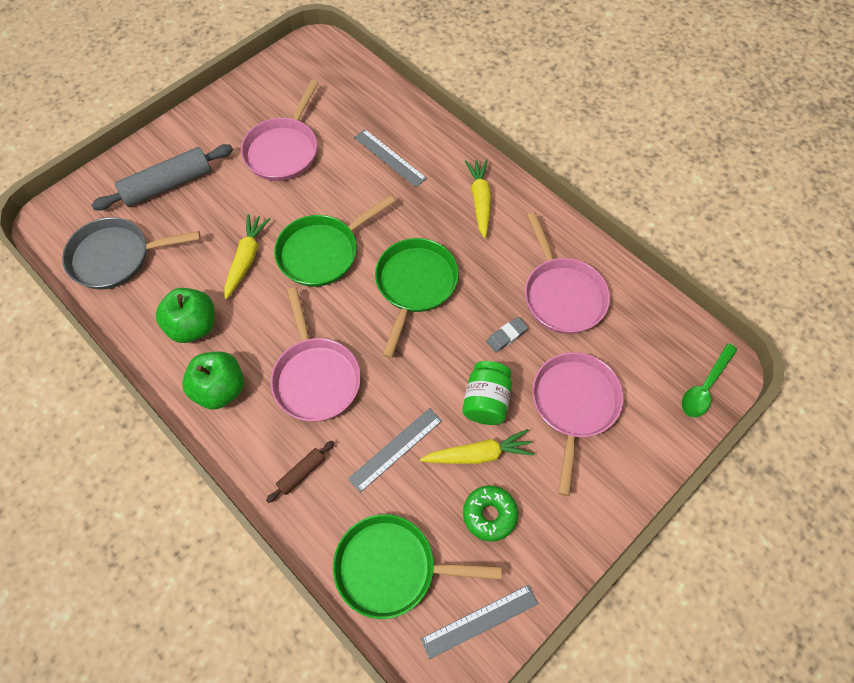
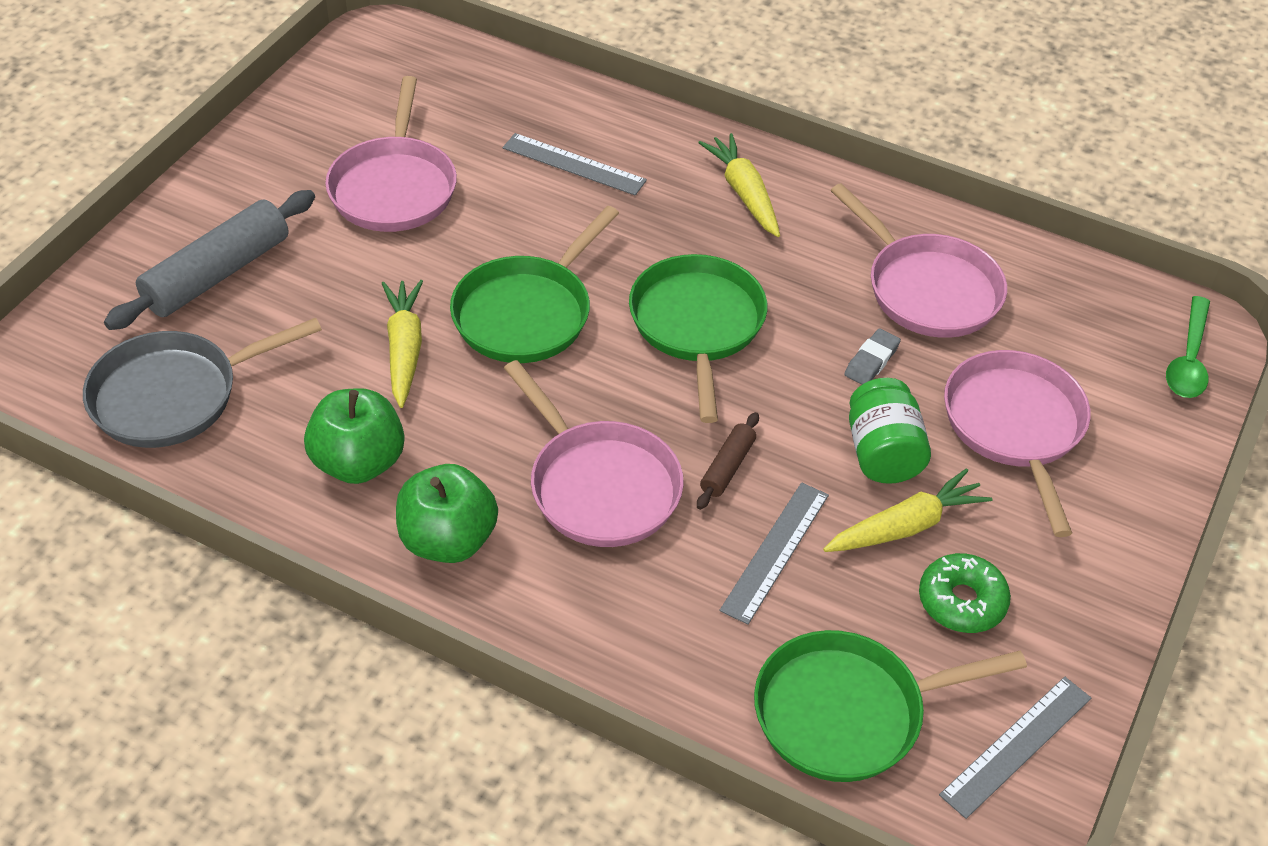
camera: 20 degrees left, 15 degrees down
(301, 473) = (641, 622): brown rolling pin -> brown rolling pin (727, 467)

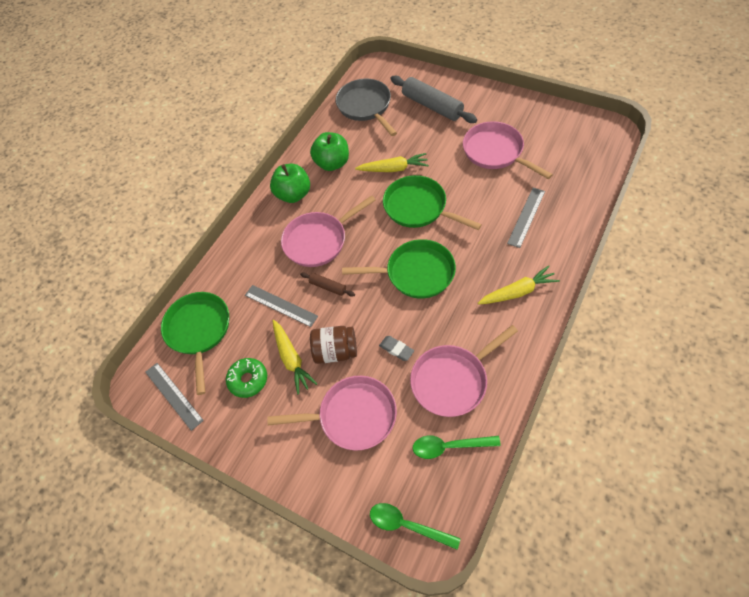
camera: 100 degrees right, 10 degrees up
(394, 187) = (495, 152): pink pan -> pink pan turned 45 degrees clockwise
(883, 453) = (335, 351): green jar -> brown jar
(1048, 301) = (449, 446): none -> green spoon

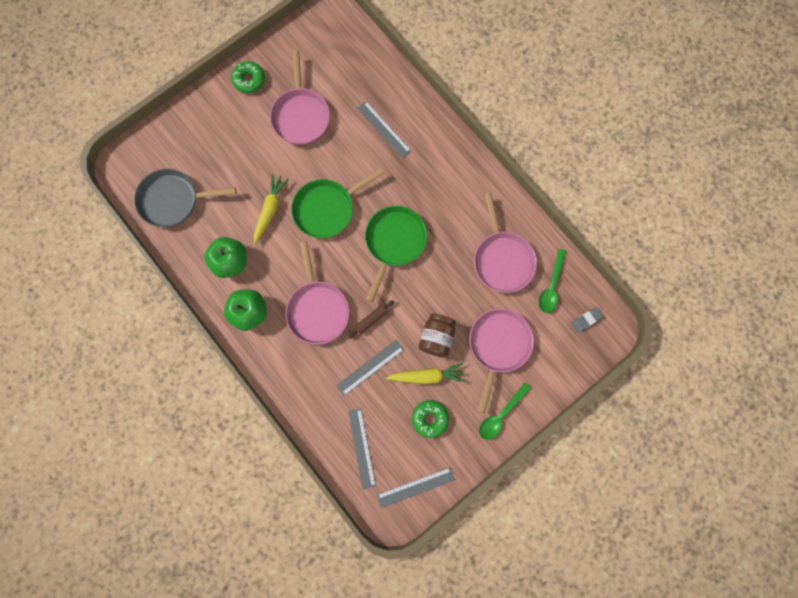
camera: 75 degrees left, 20 degrees up
(199, 331) = (361, 448): green pan -> grey ruler
(396, 349) = (457, 289): grey eraser -> grey eraser (585, 320)
(407, 525) = (594, 340): green spoon -> green spoon (501, 414)
(432, 106) = (211, 140): grey rolling pin -> none
(495, 152) = (301, 115): pink pan -> pink pan turned 75 degrees counterclockwise
(503, 106) = (249, 80): none -> green donut
(518, 292) = (450, 174): yellow carrot -> none

